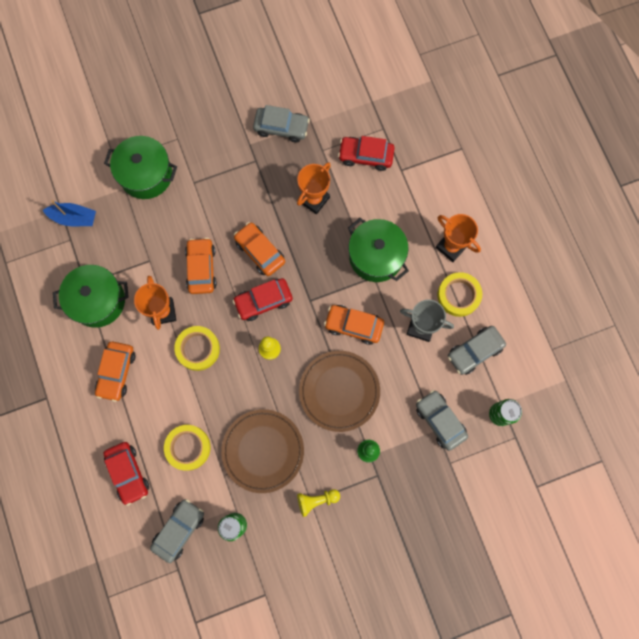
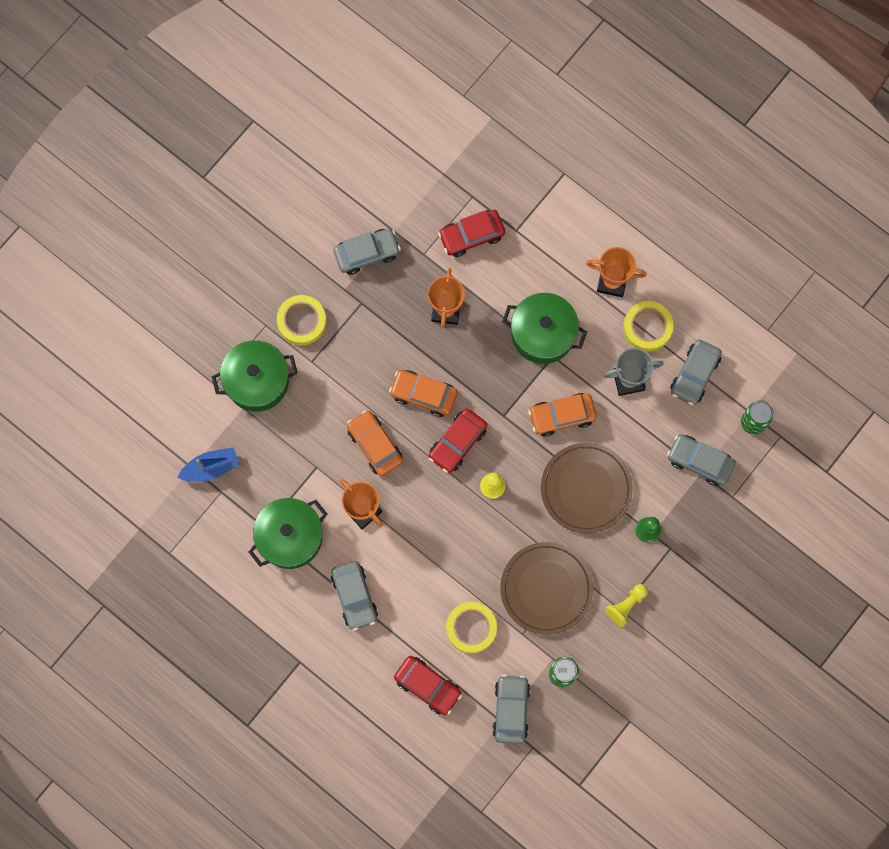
camera: 30 degrees left, 0 degrees up
(116, 372) = (354, 596): orange car -> grey car
(198, 349) = (421, 527): yellow tape -> yellow tape (302, 321)

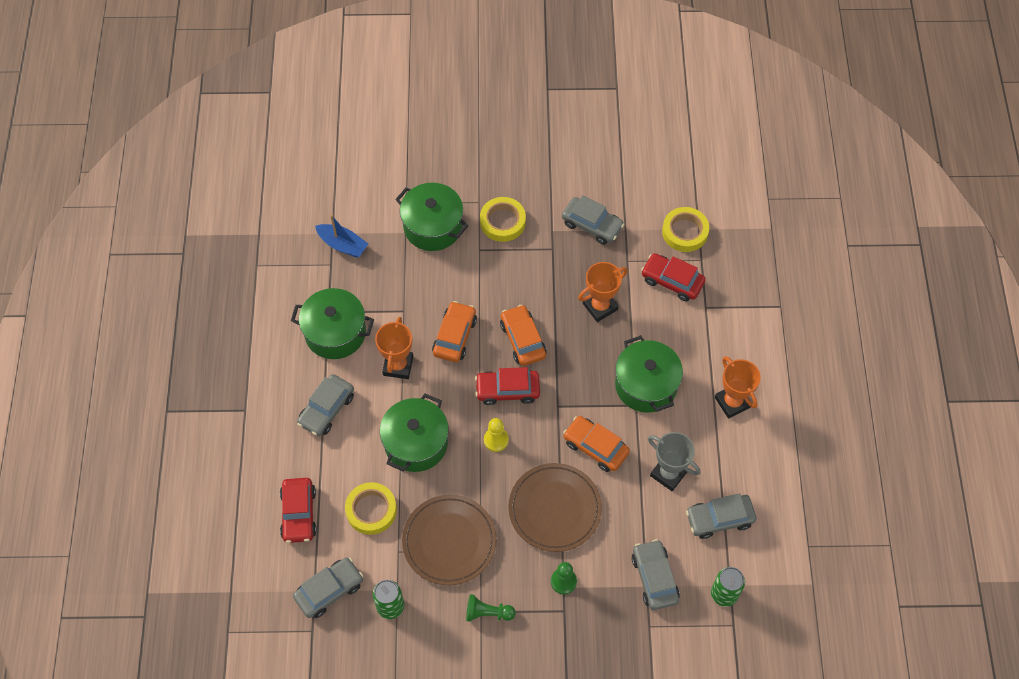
camera: 50 degrees right, 15 degrees down
(443, 549) = (416, 443): none -> green pot
(626, 605) = (487, 613): yellow pawn -> green pawn
(647, 327) = (722, 455): yellow tape -> yellow tape (685, 232)

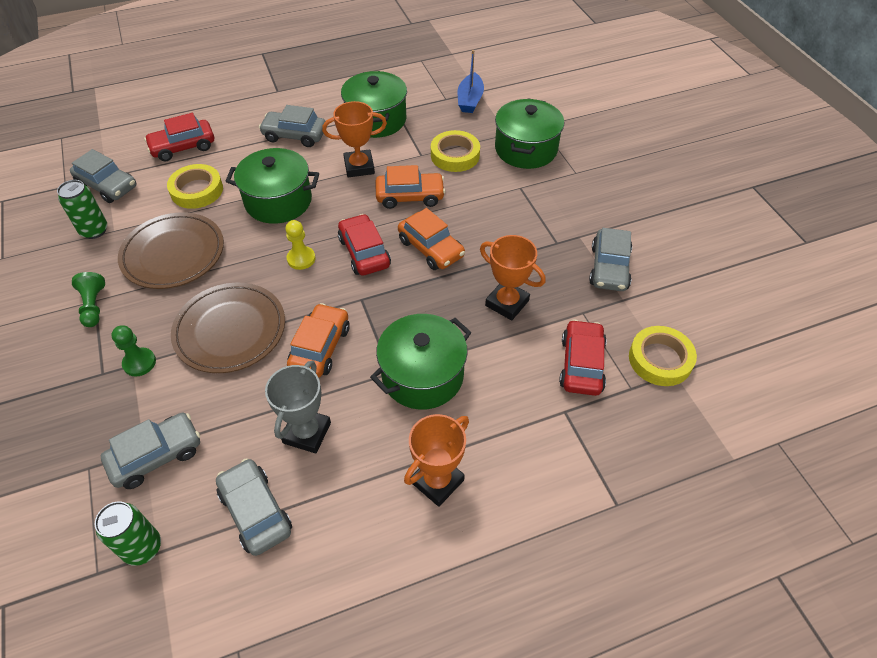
camera: 70 degrees right, 10 degrees down
(502, 222) = (564, 195): yellow tape -> yellow tape (455, 155)
(523, 340) = (431, 248): orange car -> orange car turned 90 degrees clockwise

